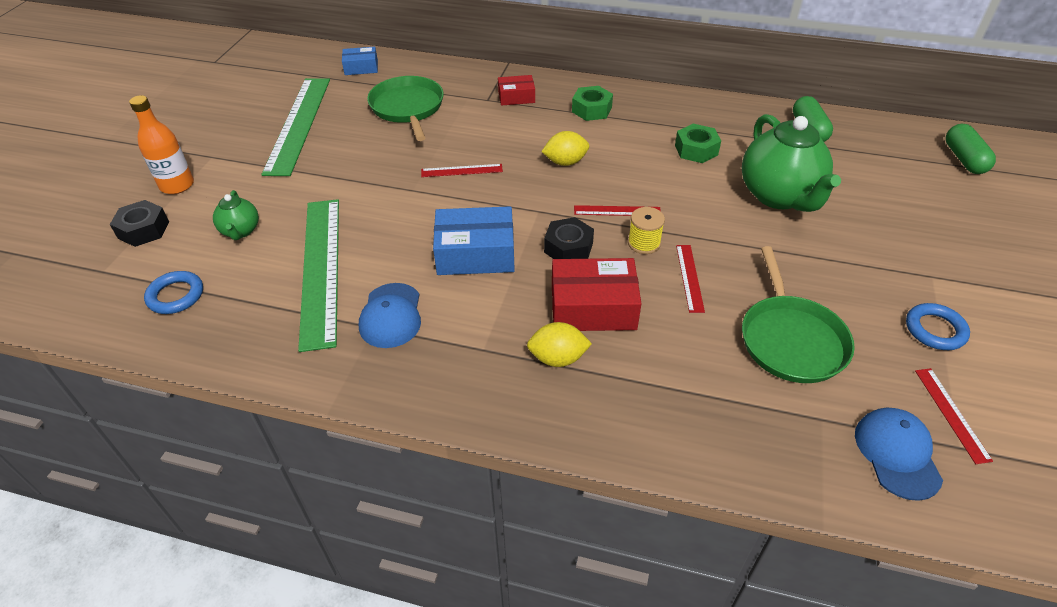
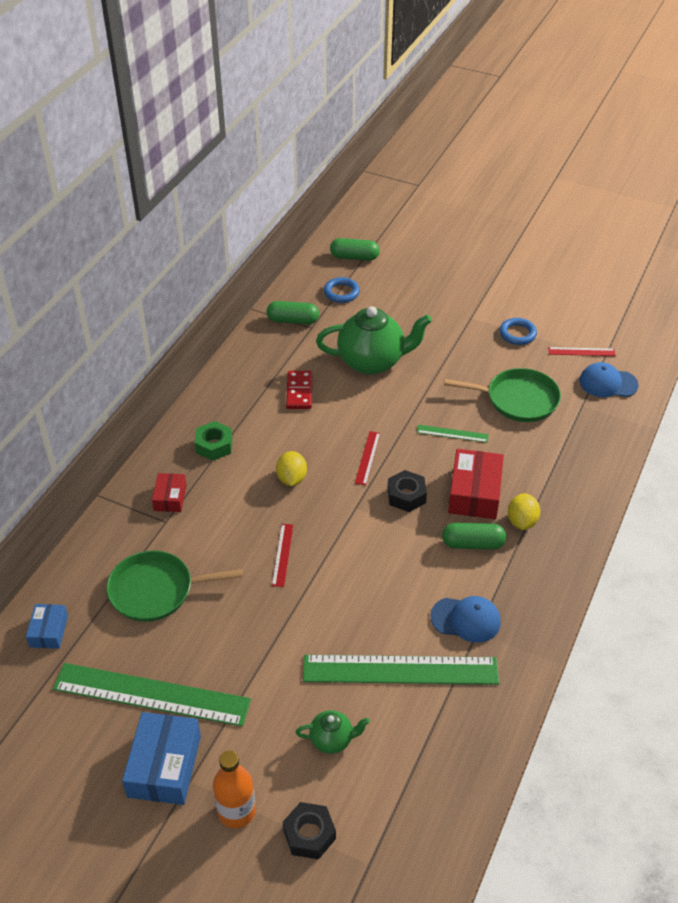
camera: 80 degrees left, 0 degrees up
(176, 296) = (416, 788): blue ring -> blue ring (341, 292)
(475, 253) = (401, 556): blue box -> blue box (164, 766)
(508, 312) = (473, 544): none -> green capsule
(644, 243) = (410, 450): yellow spool -> none
(689, 277) = (452, 433): red ruler -> green ruler
(696, 150) = (299, 392): green nut -> red domino

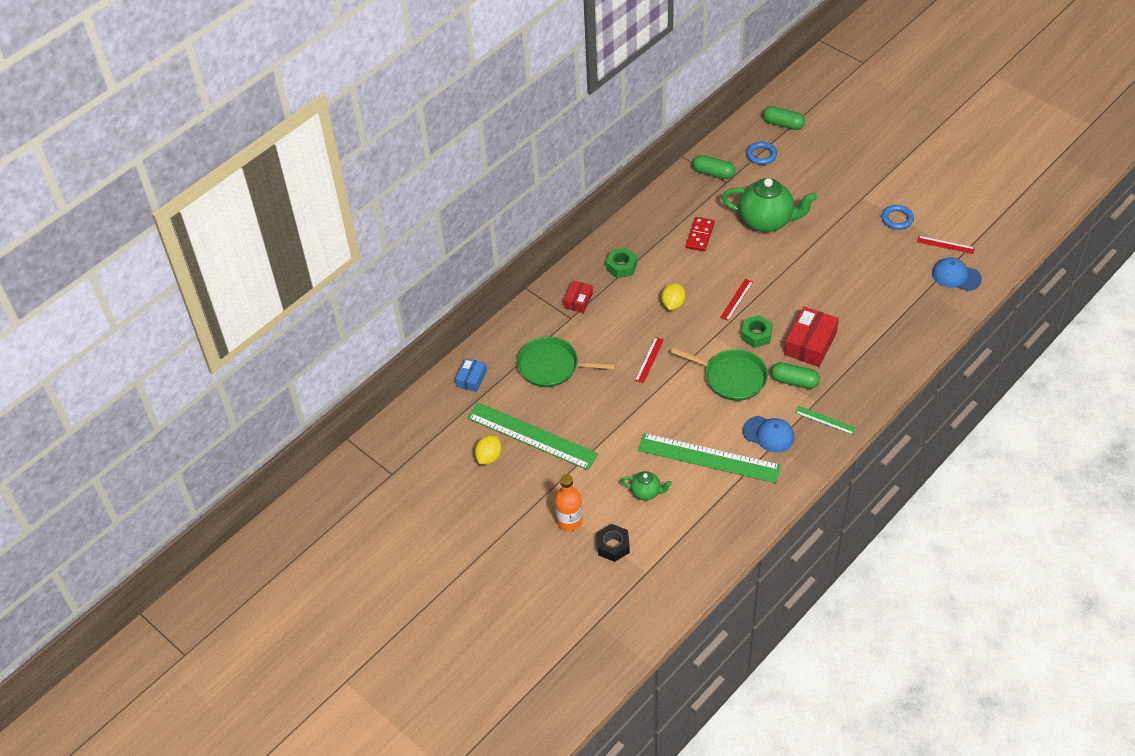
camera: 20 degrees right, 5 degrees up
(164, 766) = (529, 483): blue box -> none
(406, 496) = (756, 335): black nut -> green nut
(452, 433) = (810, 293): green ruler -> green ruler (825, 420)
(518, 399) = (874, 275): green pan -> green pan (732, 377)
(522, 521) = (839, 372): yellow lemon -> yellow lemon (489, 457)

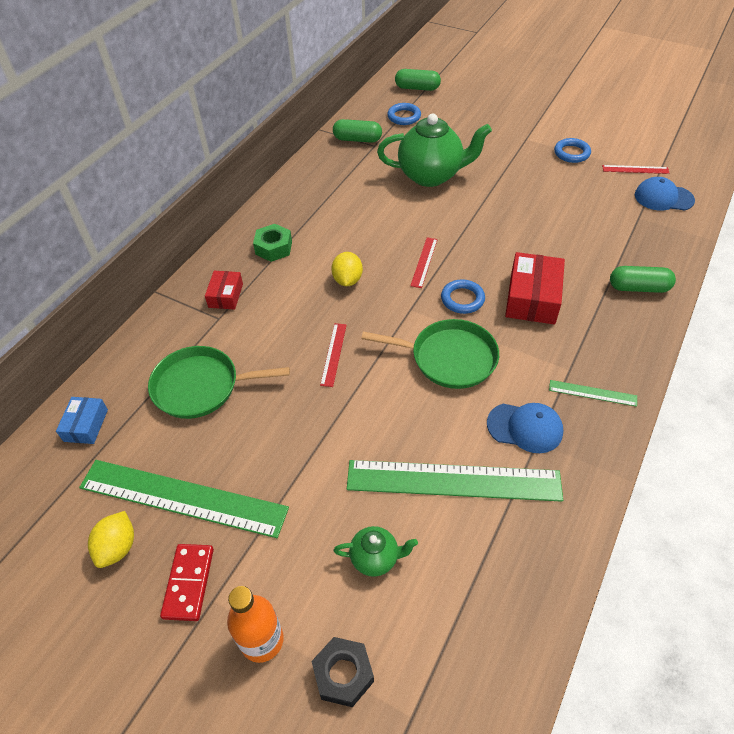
camera: 15 degrees left, 0 degrees up
(700, 235) = (360, 201): red domino -> red domino (189, 583)
(756, 335) = (462, 299): green nut -> blue ring
(794, 381) = (531, 348): green capsule -> green capsule (638, 288)

